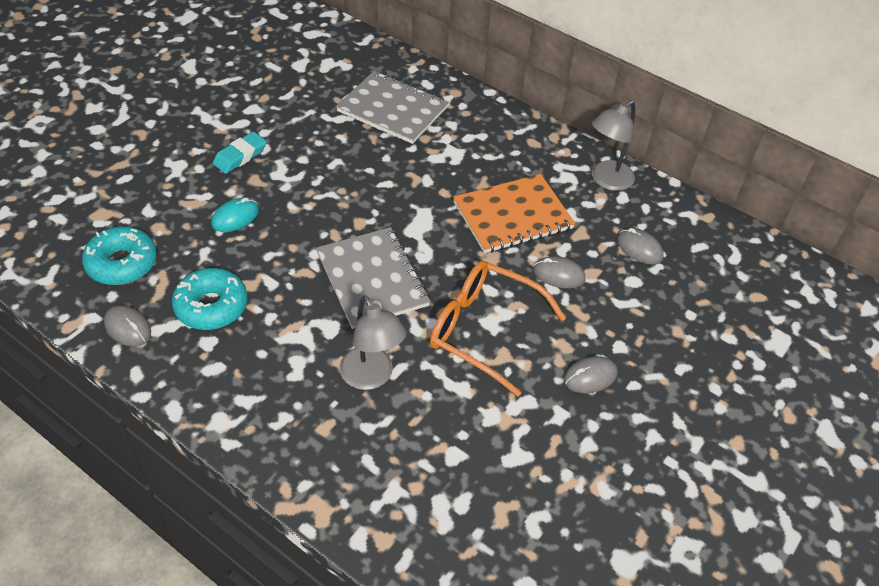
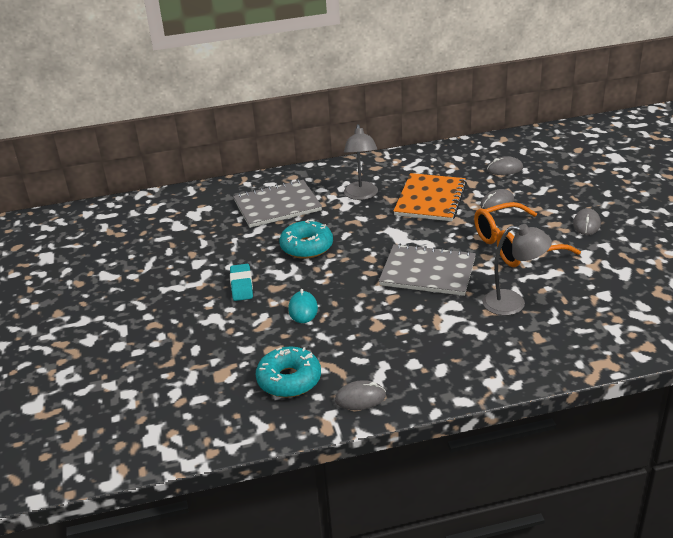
camera: 45 degrees left, 15 degrees down
(211, 306) = (380, 350): turquoise donut -> turquoise donut (306, 247)
(606, 180) = (438, 157): grey lamp -> grey lamp (361, 195)

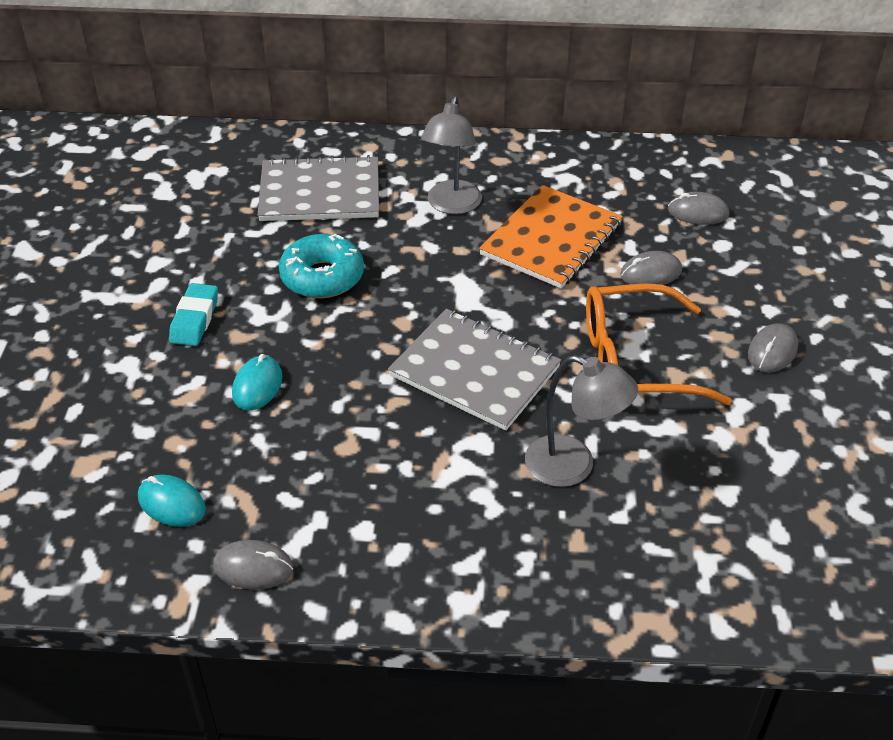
camera: 15 degrees right, 10 degrees up
(289, 380) = (171, 504): turquoise donut -> turquoise mouse

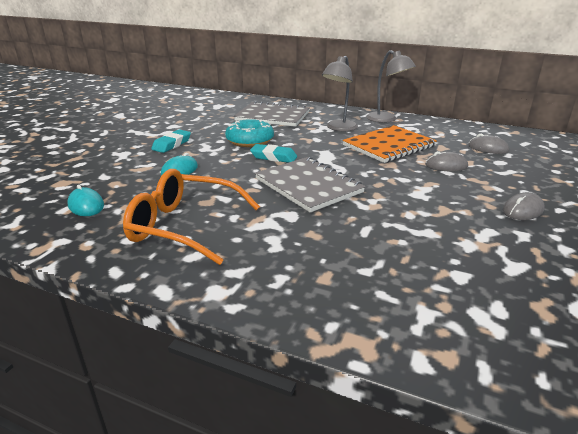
camera: 20 degrees right, 15 degrees down
(253, 567) = (100, 242): grey mouse -> none
(386, 314) = (273, 157): none -> turquoise eraser
(573, 466) = (346, 238): grey lamp -> grey lamp (386, 119)
(636, 361) = (418, 199): orange glasses -> orange glasses (185, 226)

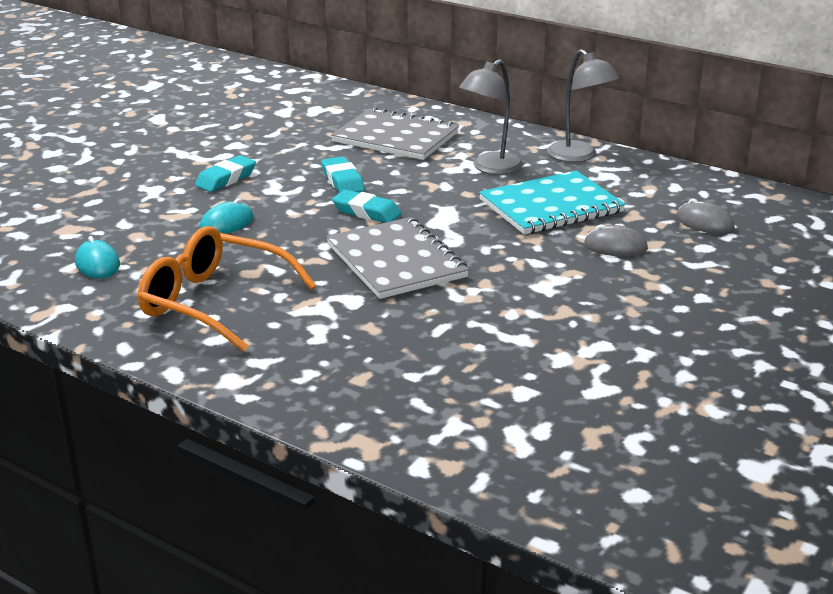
camera: 10 degrees right, 0 degrees up
(250, 141) = (342, 181): turquoise donut -> turquoise eraser
(389, 146) = (551, 206): orange notebook -> turquoise notebook
(522, 210) = (672, 322): grey mouse -> none

